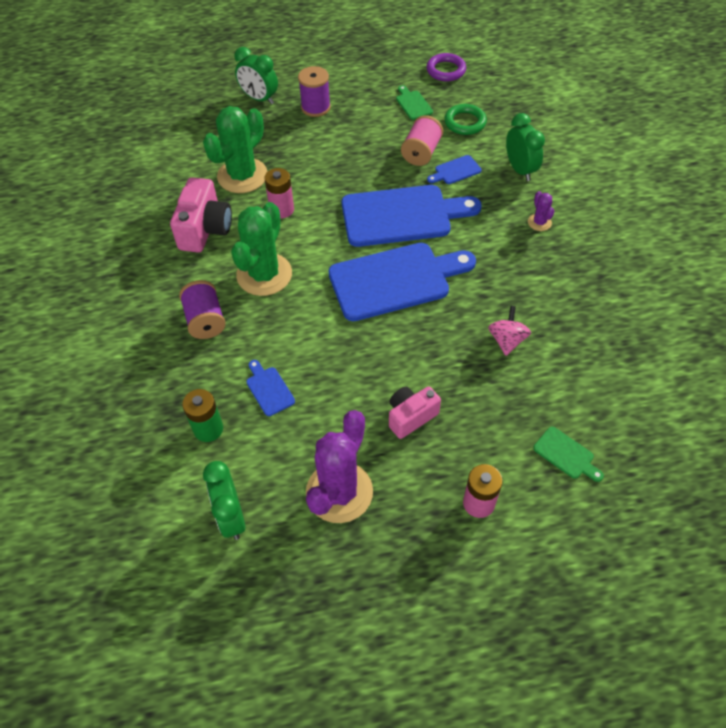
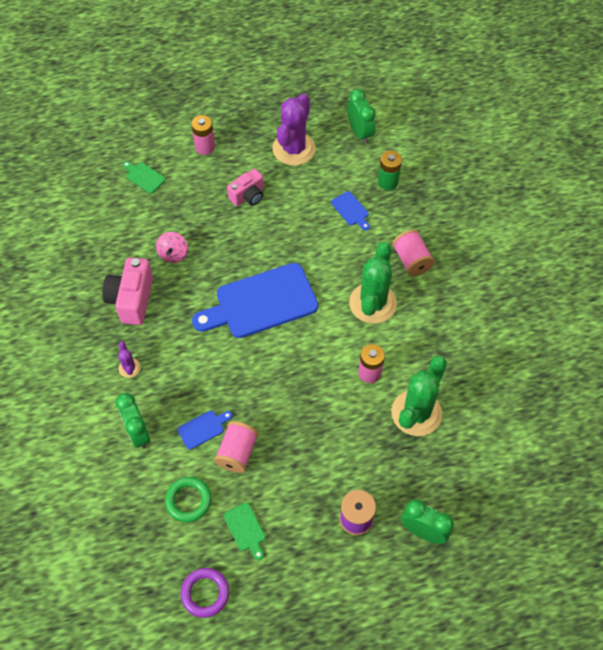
camera: 175 degrees right, 5 degrees up
(205, 229) = (435, 347): pink camera -> pink camera (131, 299)
(205, 320) = (411, 260): purple spool -> pink spool
(402, 216) = (256, 370): blue cutting board -> none

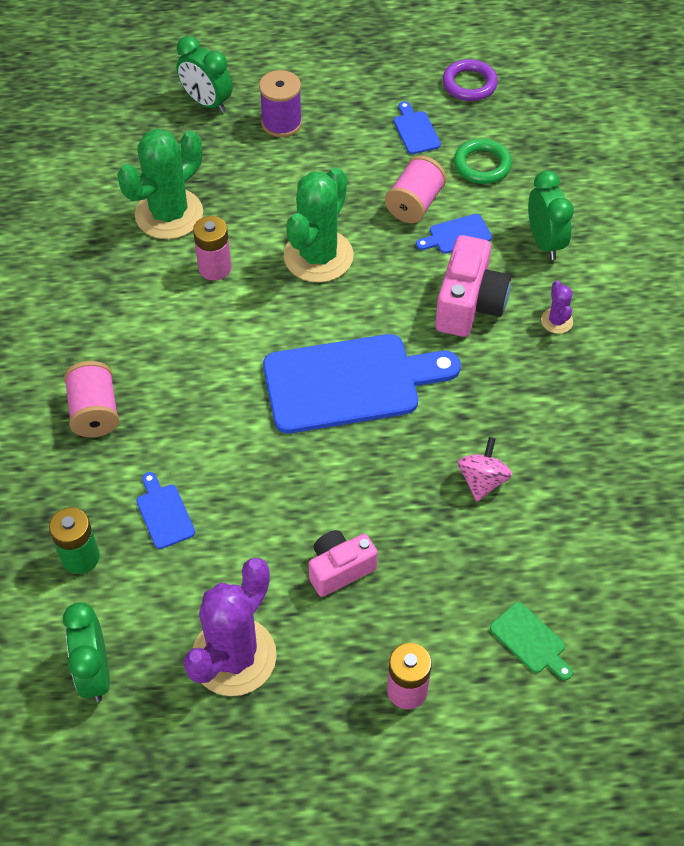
camera: 170 degrees left, 5 degrees down
(131, 299) = (553, 417): pink camera -> pink camera (469, 304)
(245, 529) = (415, 130): green cutting board -> blue cutting board
(372, 303) = (179, 357): green cactus -> green cactus (318, 256)

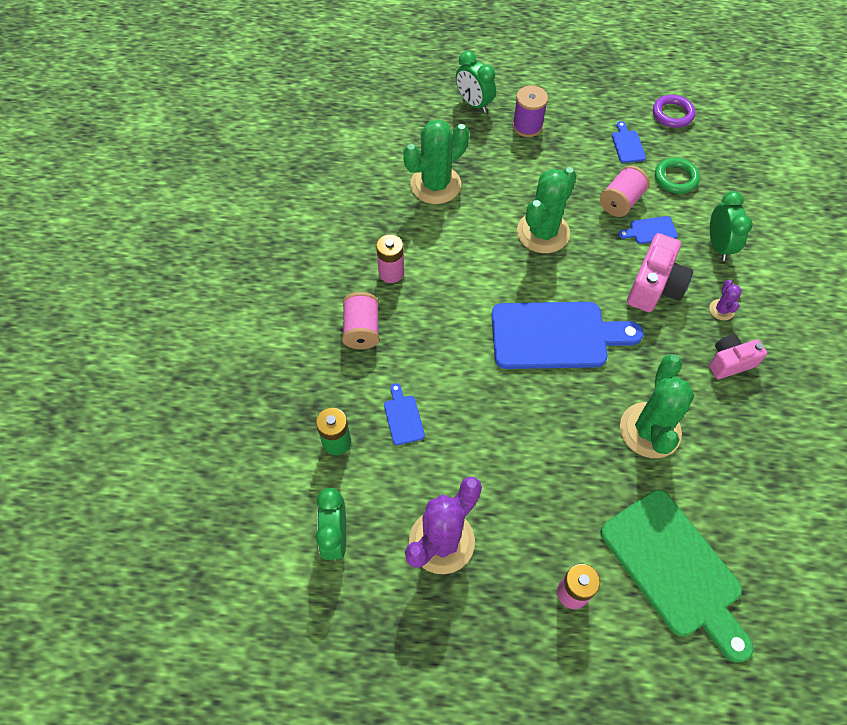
camera: 10 degrees right, 5 degrees up
(215, 268) = (464, 231): pink battery -> pink battery (391, 272)
(339, 569) = (531, 484): pink camera -> pink camera (730, 362)
(482, 481) = (650, 430): pink spinning top -> green cactus
(530, 641) = (674, 568): green cutting board -> green cutting board, size x2.40

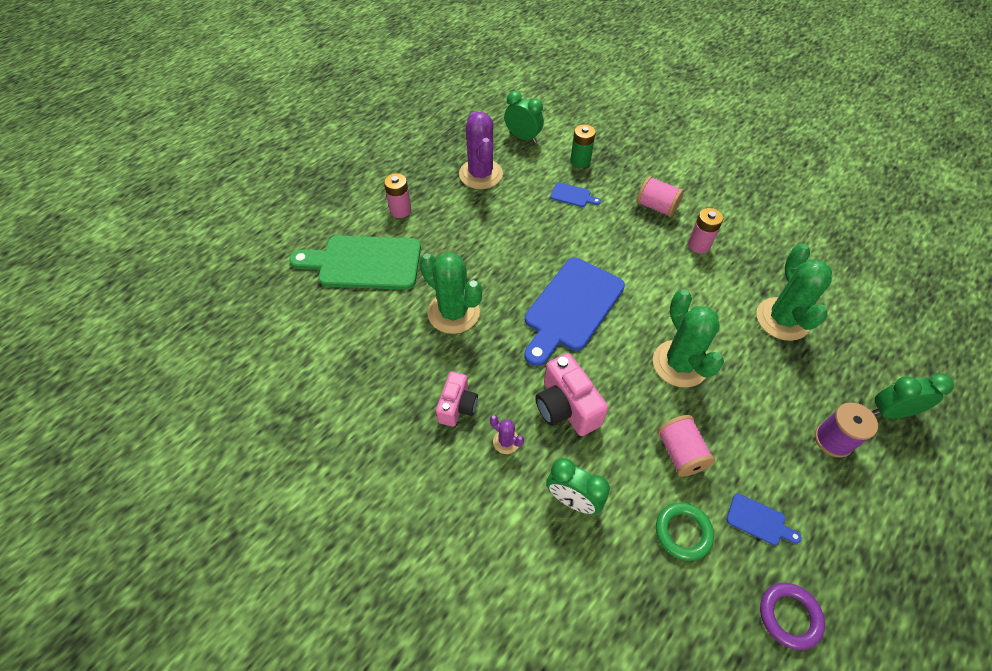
camera: 125 degrees right, 5 degrees down
(650, 230) = (629, 452): blue cutting board -> none

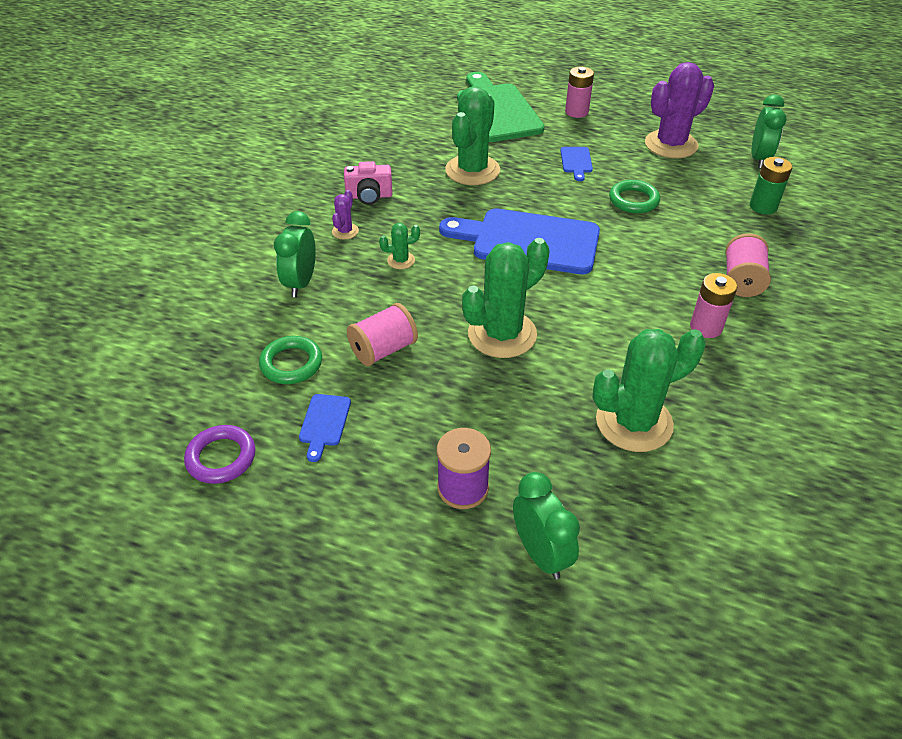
camera: 70 degrees right, 10 degrees down
(544, 225) = (633, 200): none -> green ring
(566, 407) = (401, 260): pink camera -> green cactus
(572, 195) = (698, 211): blue cutting board -> blue cutting board (576, 162)

